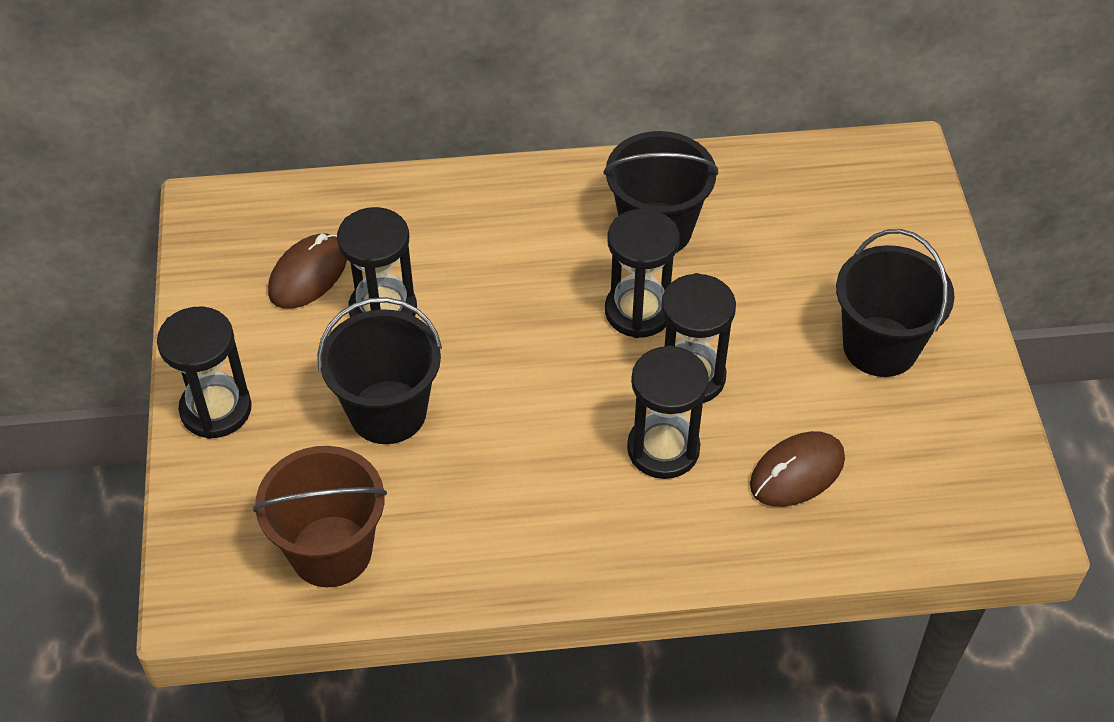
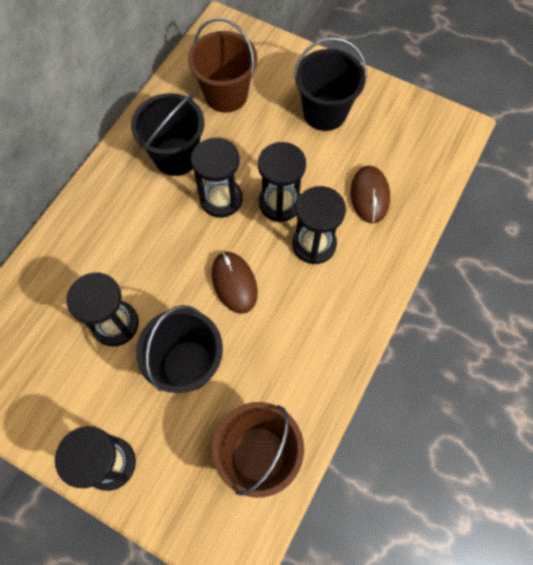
camera: 55 degrees left, 15 degrees up
(308, 274) = (55, 349): brown mouse -> brown mouse (234, 283)
(798, 224) = (226, 95): none -> brown bucket

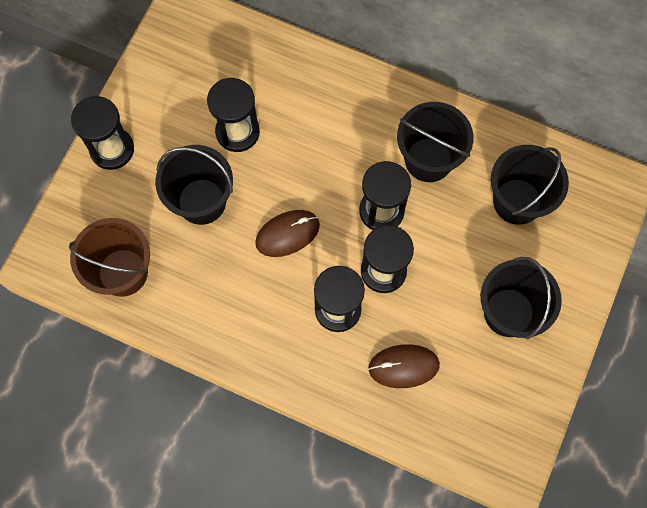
camera: 85 degrees right, 5 degrees up
(226, 95) = (517, 201): brown bucket -> black bucket

